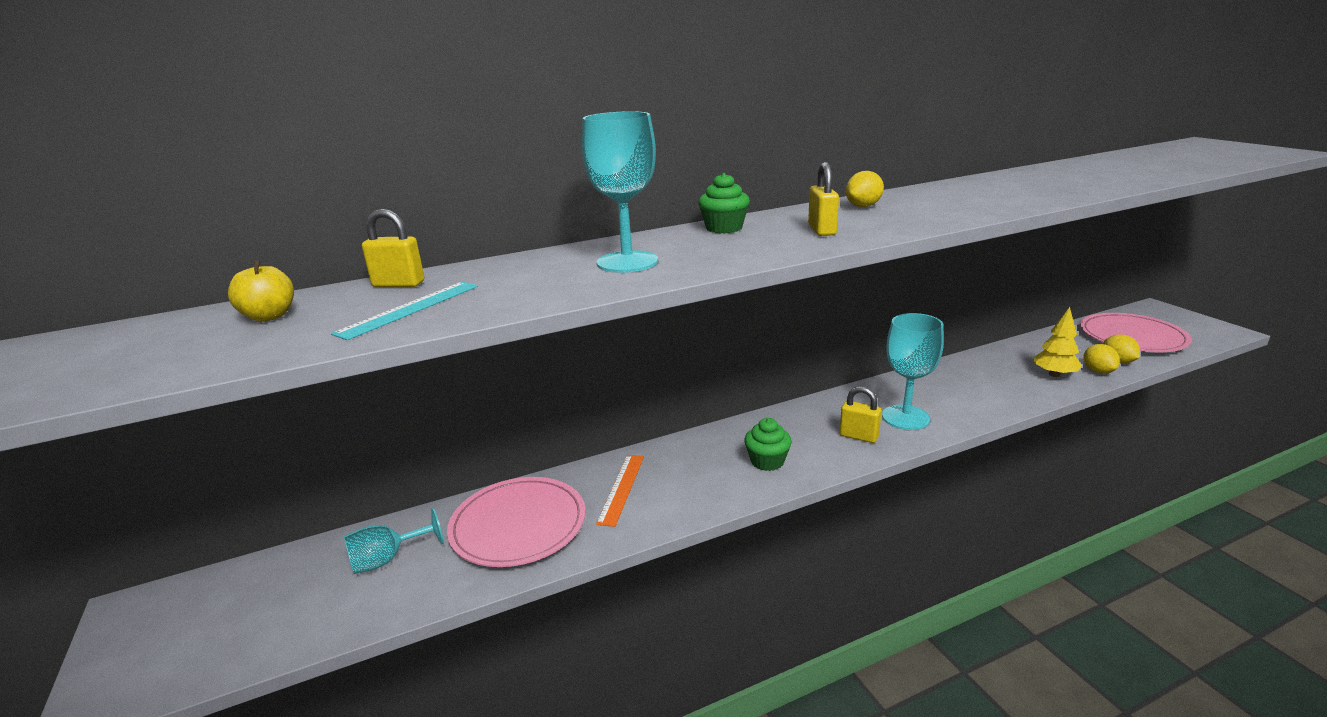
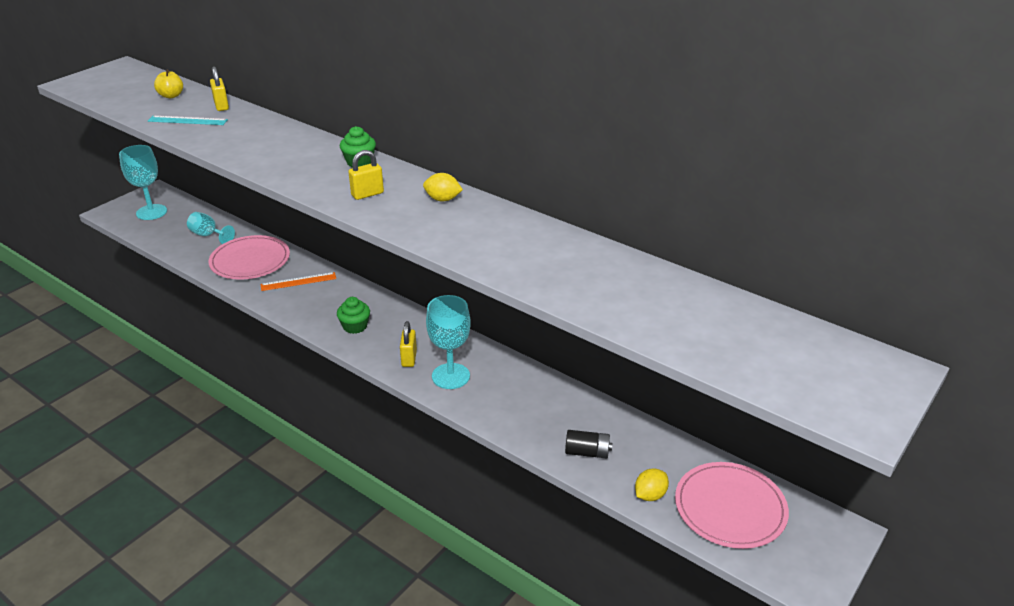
camera: 60 degrees right, 10 degrees up
(627, 262) = (276, 150): turquoise goblet -> turquoise goblet (151, 212)
(1054, 374) = (587, 452): yellow tree -> black battery
(1098, 371) = (614, 481): yellow lemon -> none

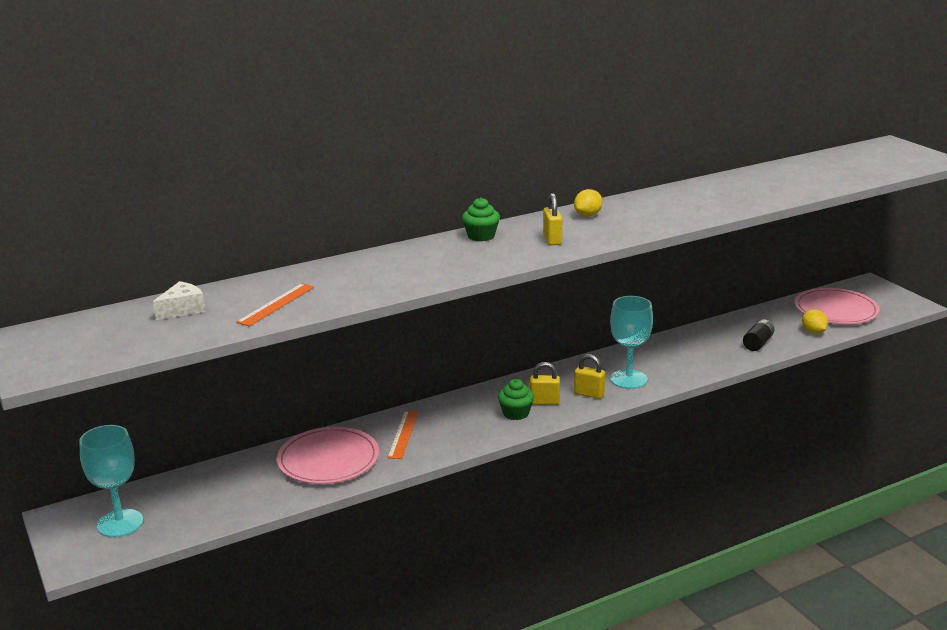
camera: 65 degrees left, 10 degrees down
(171, 96) = (183, 309): yellow apple -> white cheese
(187, 120) = (276, 304): turquoise ruler -> orange ruler
(208, 235) = (236, 483): turquoise goblet -> none
(221, 106) = (256, 284): yellow padlock -> yellow padlock (544, 402)

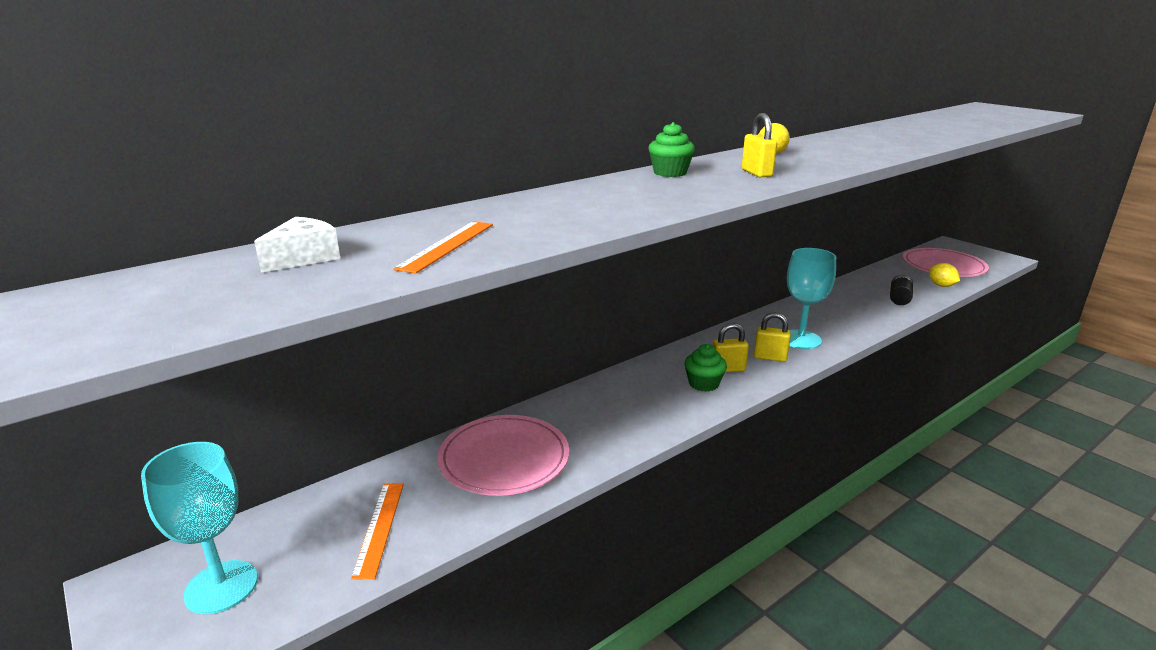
camera: 10 degrees left, 0 degrees up
(403, 434) = (585, 418): orange ruler -> orange ruler (380, 527)

